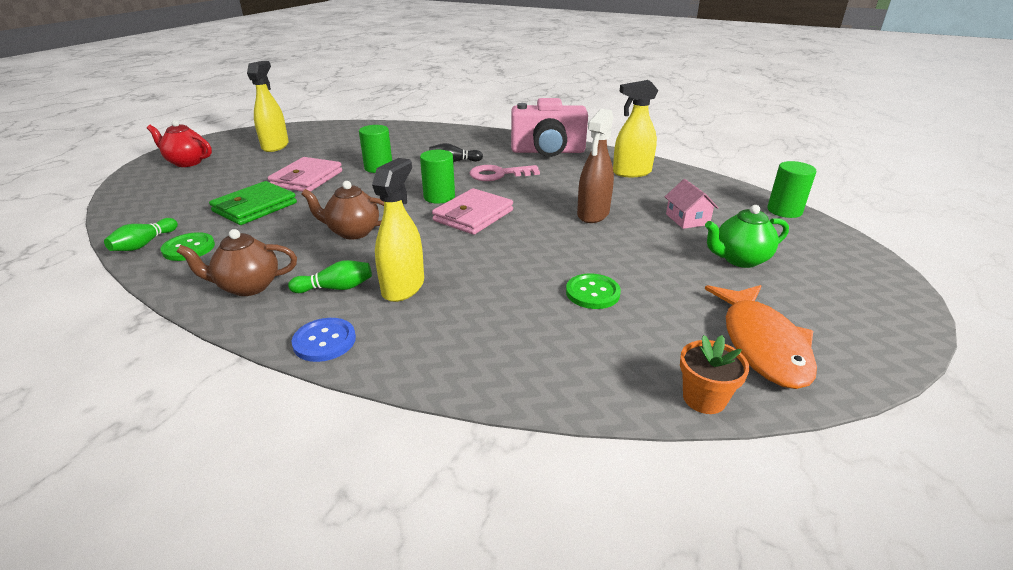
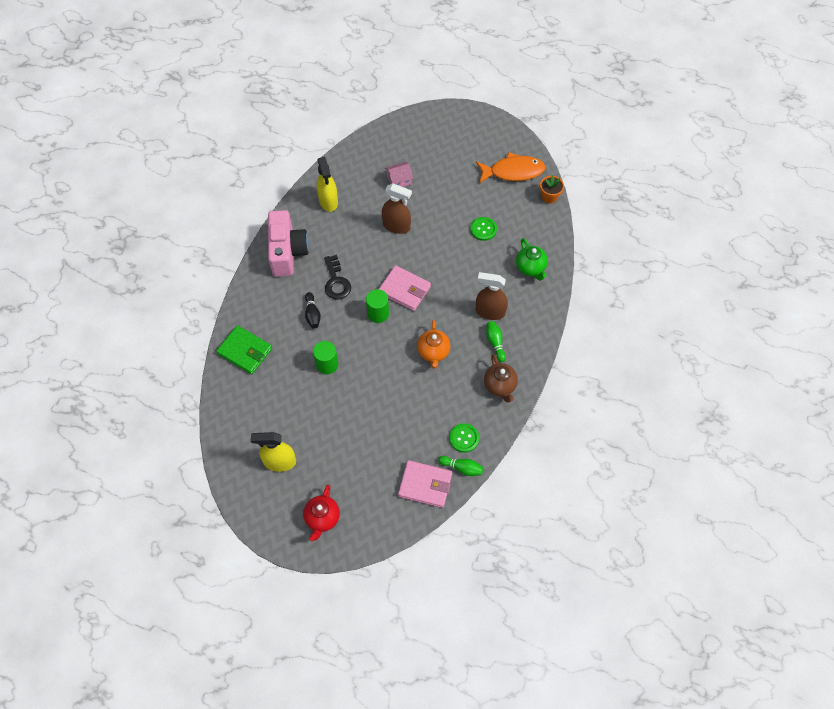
camera: 95 degrees left, 30 degrees up
(255, 207) = (404, 425): green wallet -> green wallet (245, 351)
(307, 179) = (352, 409): pink wallet -> pink wallet (425, 485)
(324, 341) = (538, 334): blue button -> none
(353, 232) = (433, 352): brown teapot -> orange teapot
(403, 287) = (490, 312): yellow spray bottle -> brown spray bottle
(498, 174) = (336, 281): pink key -> black key
(739, 259) = (443, 165): green teapot -> green teapot (531, 268)
(784, 211) = (383, 132): green cylinder -> none

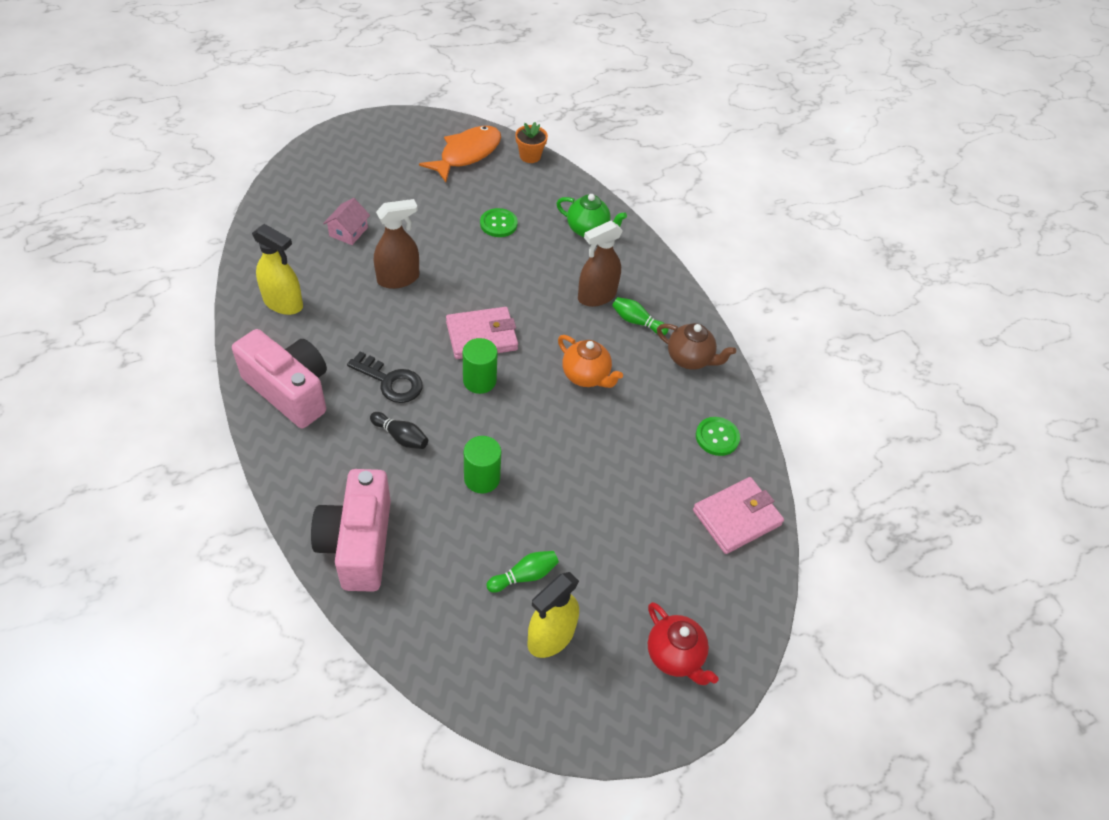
camera: 50 degrees left, 10 degrees down
(245, 351) = (358, 543): green wallet -> pink camera
(462, 468) = (750, 468): green bowling pin -> green bowling pin (524, 576)

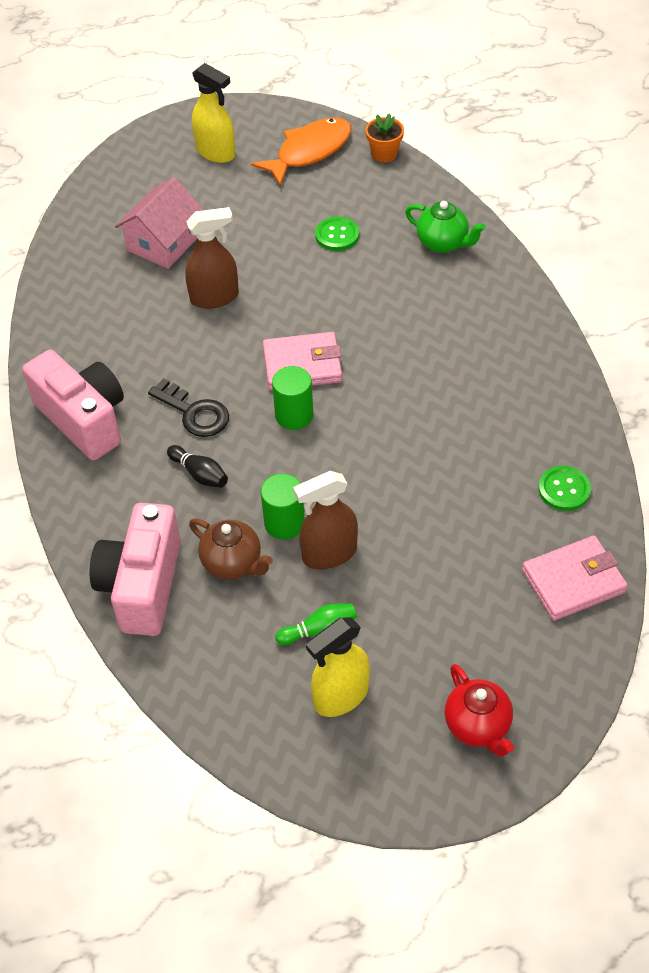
camera: 15 degrees right, 0 degrees up
(283, 303) = (85, 323): yellow spray bottle -> yellow spray bottle (216, 152)
(348, 232) = (163, 243): pink house -> pink house, size x1.67
(586, 376) = (418, 414): orange teapot -> none
(596, 296) = (442, 322): brown spray bottle -> brown spray bottle (329, 554)
(637, 322) = (487, 353): green bowling pin -> none
(690, 359) = (545, 398): brown teapot -> brown teapot (233, 563)

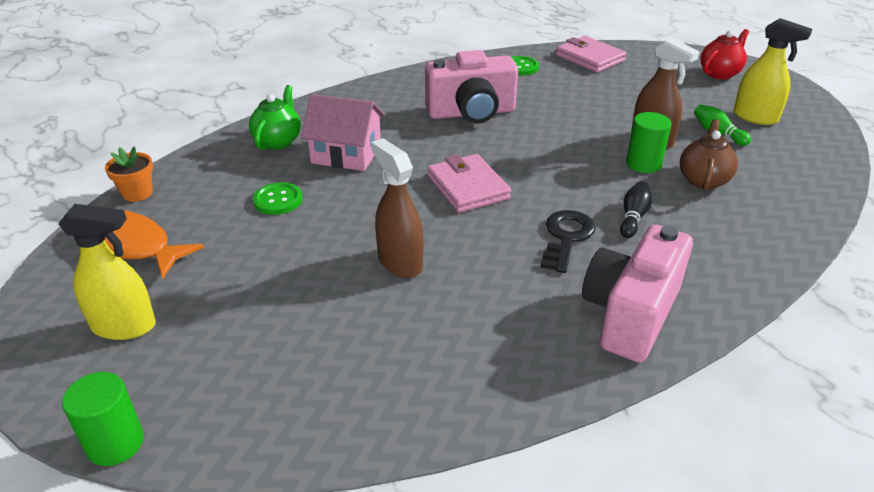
camera: 110 degrees left, 15 degrees down
(142, 585) = (772, 220): pink camera -> pink camera (471, 113)
(163, 243) = (318, 329): pink house -> pink house (346, 154)
(216, 152) = (124, 326): yellow spray bottle -> yellow spray bottle turned 75 degrees clockwise
(294, 415) = (530, 180): green cylinder -> green cylinder (115, 443)

